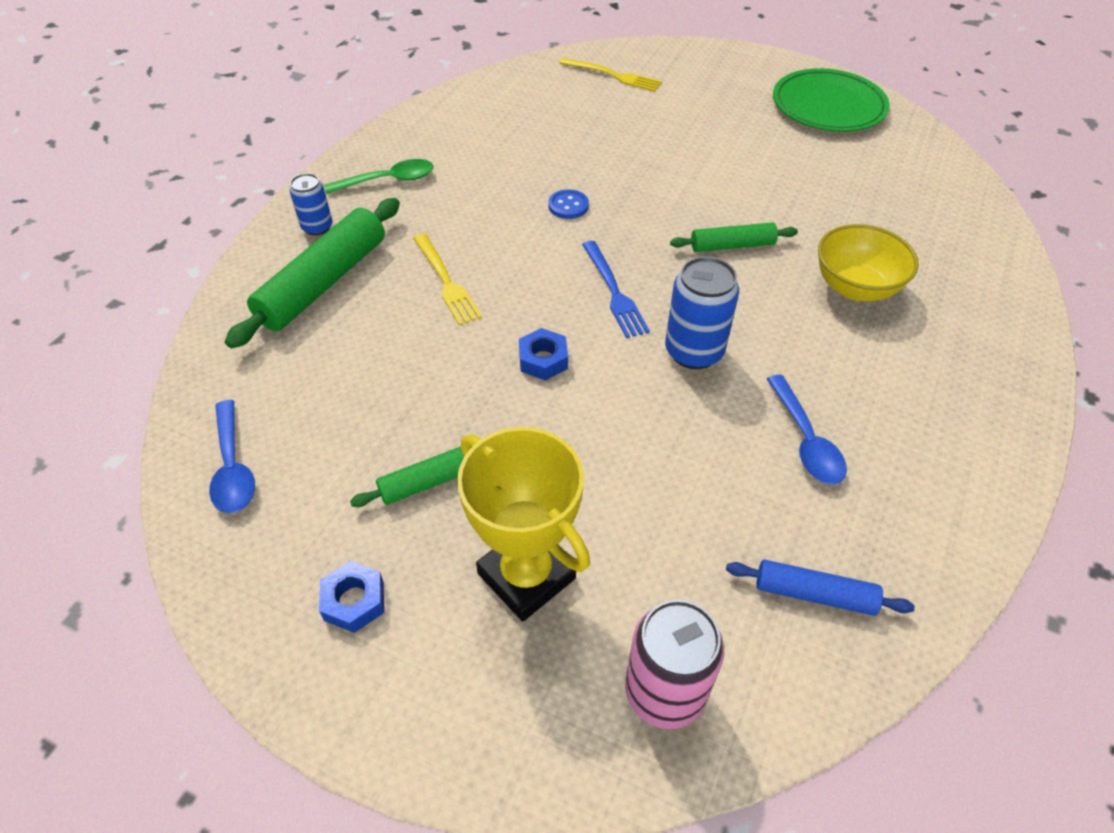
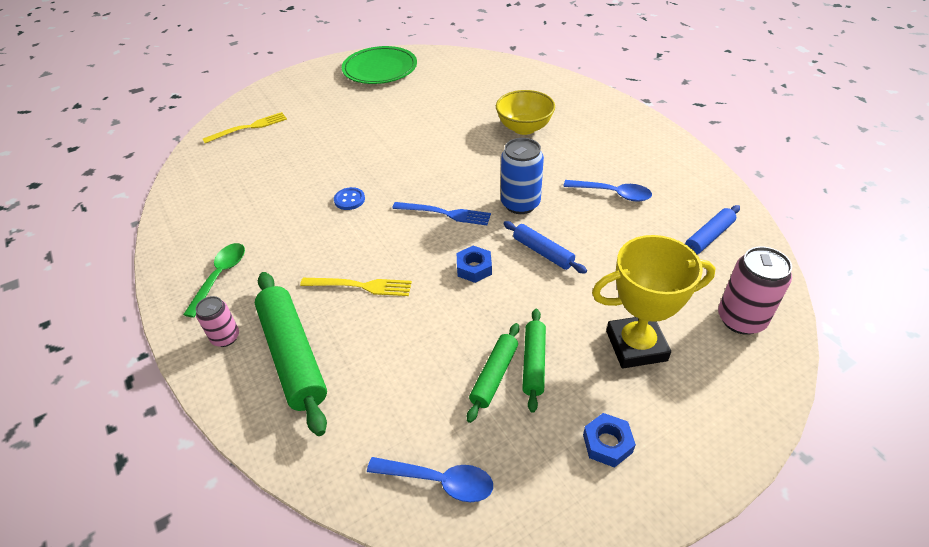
camera: 55 degrees left, 5 degrees down
(317, 227) = (225, 337): blue can -> pink can
(622, 412) = (542, 252): none -> blue rolling pin
(732, 245) = (453, 152): green rolling pin -> green rolling pin (494, 375)

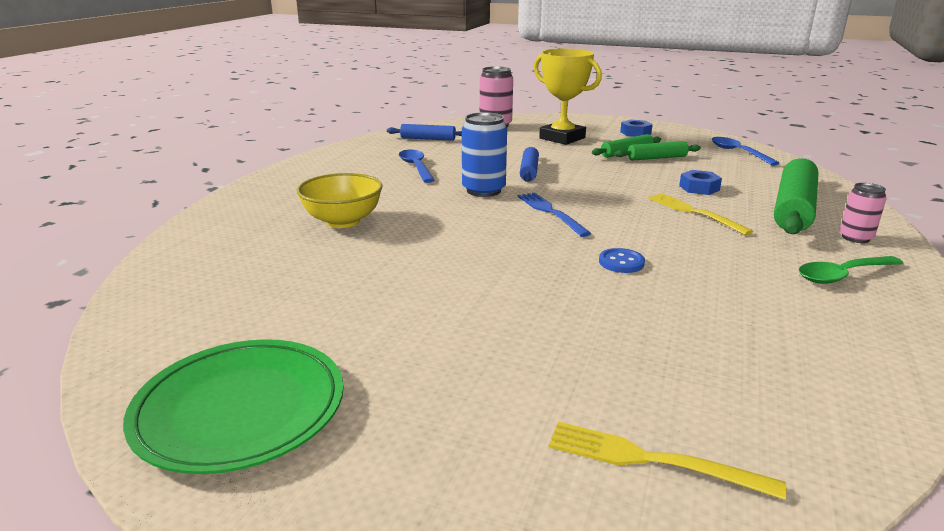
camera: 130 degrees left, 20 degrees down
(474, 268) = (589, 184): blue nut -> blue nut (699, 188)

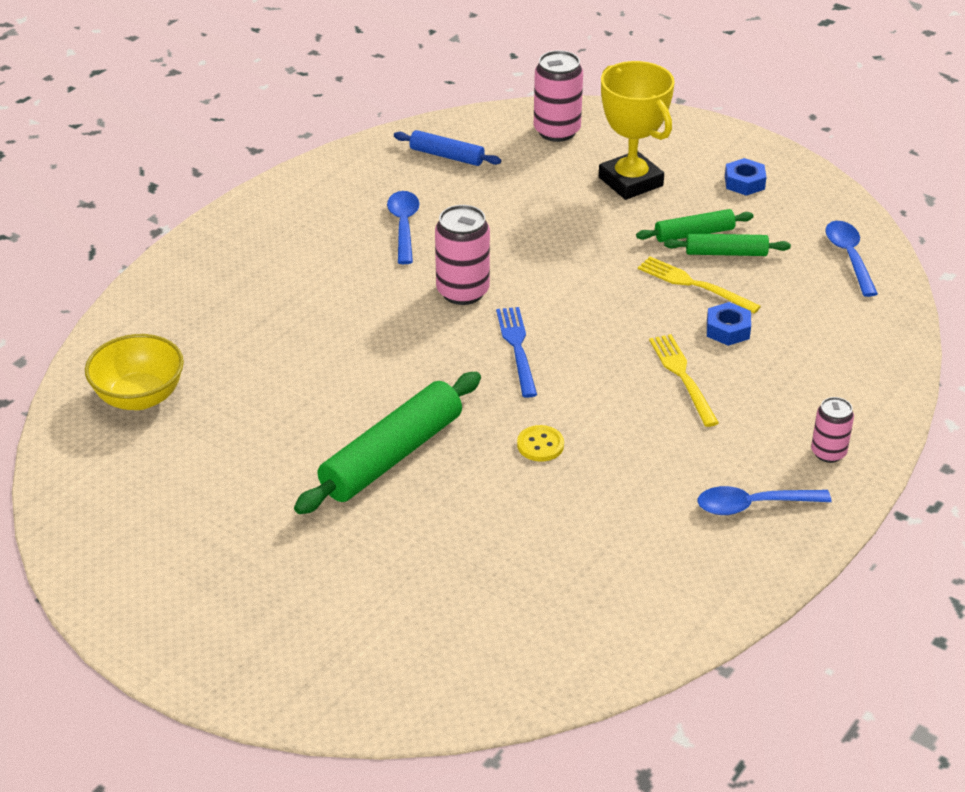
camera: 15 degrees right, 15 degrees up
(240, 409) = (142, 553): green plate -> none
(343, 221) = (283, 325): yellow bowl -> yellow bowl (139, 397)
(483, 190) = (462, 292): blue can -> pink can
(529, 171) = (539, 258): blue rolling pin -> none
(621, 262) = (540, 445): blue button -> yellow button
(651, 460) = (419, 656): yellow fork -> yellow fork (694, 284)
(793, 209) = (807, 390): green rolling pin -> green rolling pin (391, 456)
(842, 275) = (753, 505): green spoon -> blue spoon

